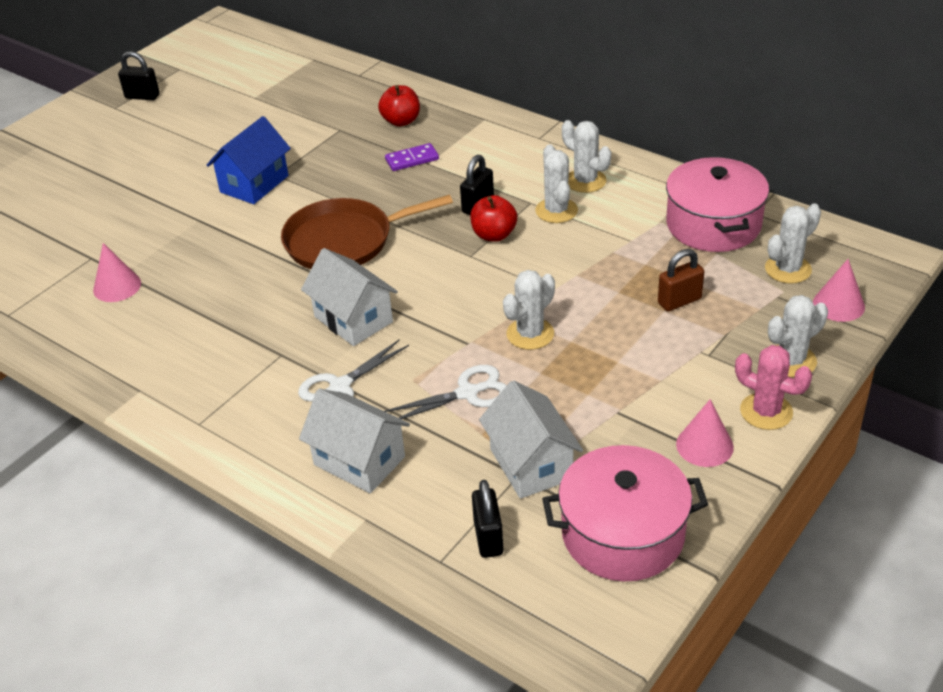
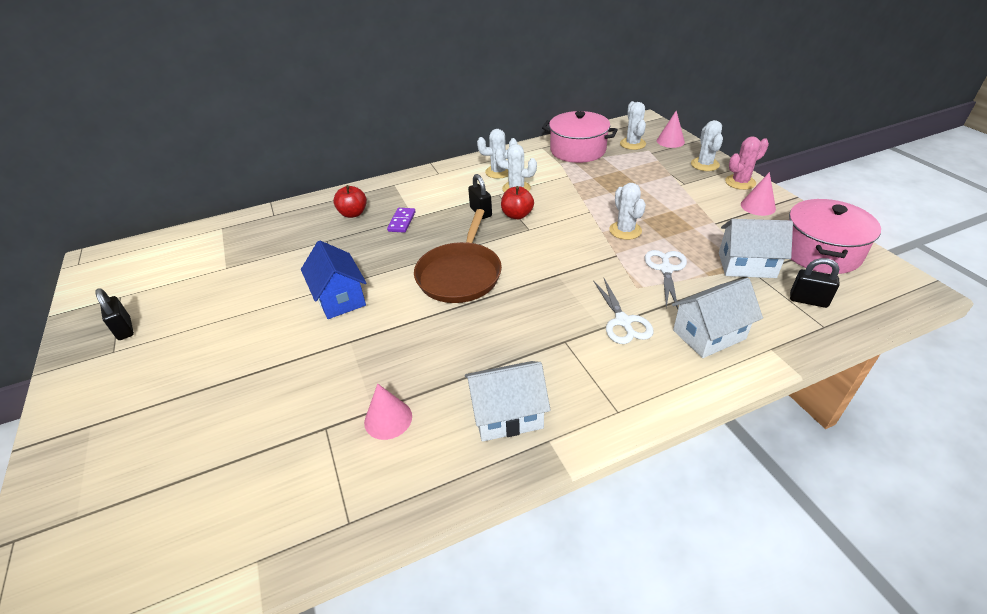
camera: 60 degrees left, 0 degrees up
(142, 96) = (124, 329): black padlock -> black padlock turned 75 degrees counterclockwise
(353, 319) = (553, 295): white house -> white house (507, 415)
(679, 301) = (633, 178): brown padlock -> none

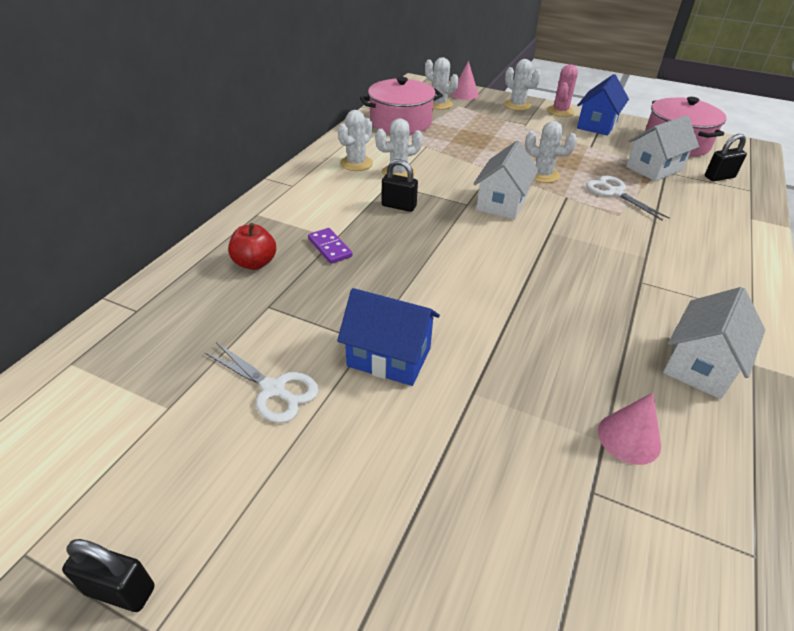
camera: 45 degrees left, 0 degrees up
(460, 274) = (472, 270): brown pan -> none
(517, 215) = (437, 196): red apple -> none
(623, 321) = (651, 245): white scissors -> white scissors (273, 389)
(709, 334) = (710, 226): white house -> white house (501, 203)
(758, 206) = (597, 125): pink cone -> blue house

